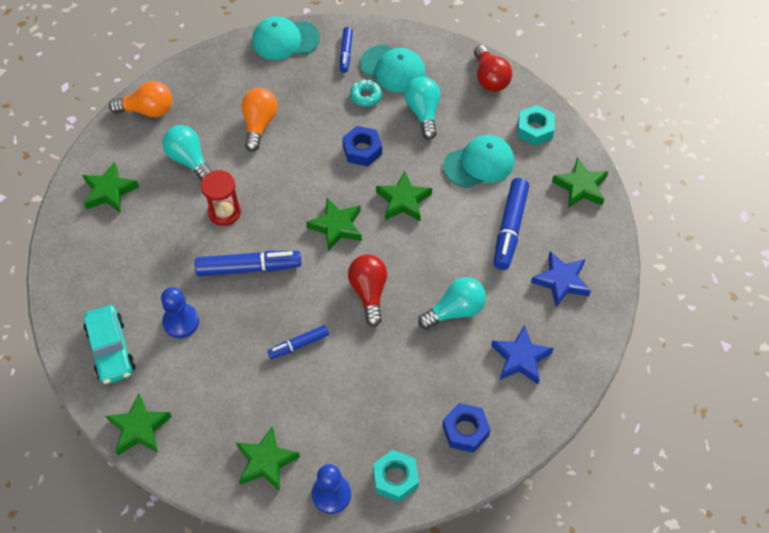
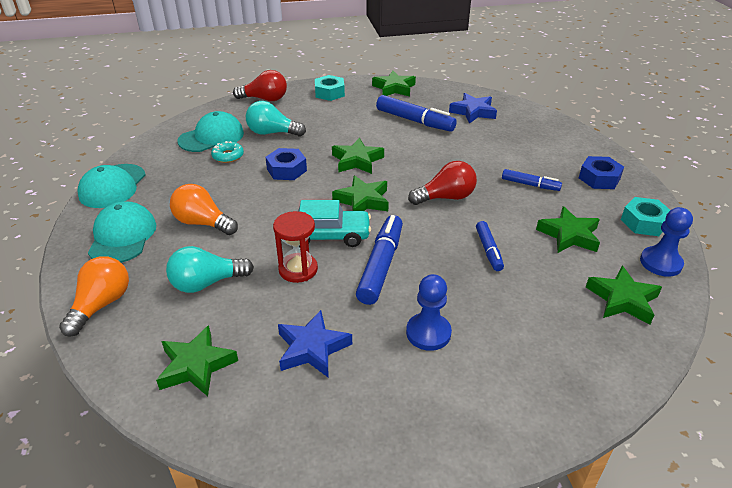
camera: 70 degrees left, 20 degrees down
(111, 350) = (446, 409): turquoise car -> turquoise car (328, 235)
(139, 428) = (568, 401): green star -> green star (569, 235)
(346, 53) = (168, 156): blue marker -> blue marker (530, 185)
(369, 292) = (445, 197): red light bulb -> red light bulb turned 150 degrees clockwise
(455, 311) = (482, 159): turquoise light bulb -> none
(479, 163) = (344, 120): turquoise cap -> turquoise cap (122, 236)
(520, 358) = (536, 141): blue star -> blue star (312, 348)

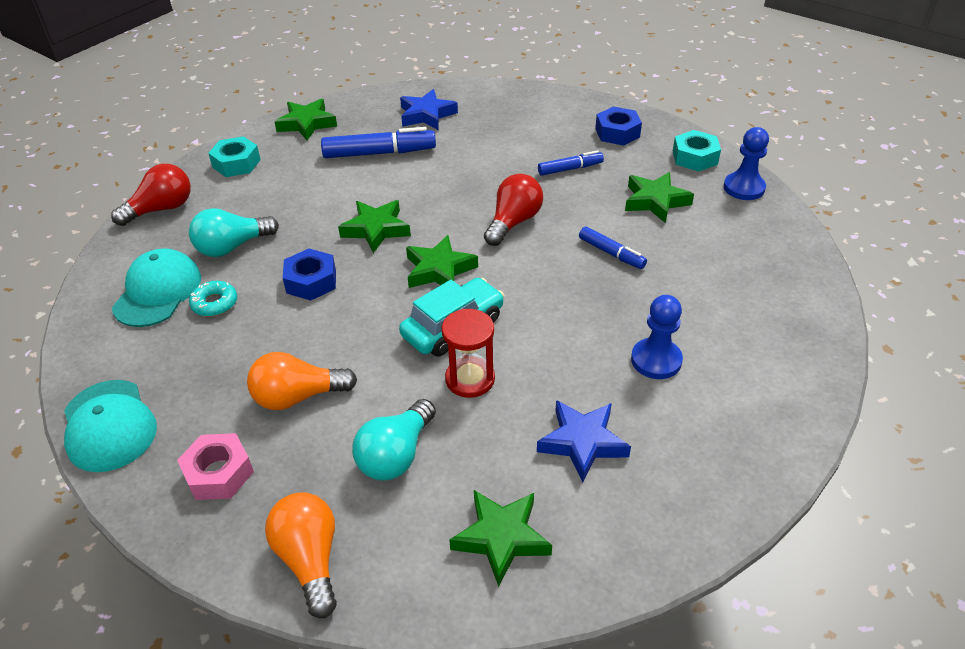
camera: 40 degrees left, 5 degrees up
(122, 236) = (218, 473): turquoise cap -> pink nut
(381, 265) = (541, 325): blue marker -> none
(622, 299) = (754, 236): green star -> none

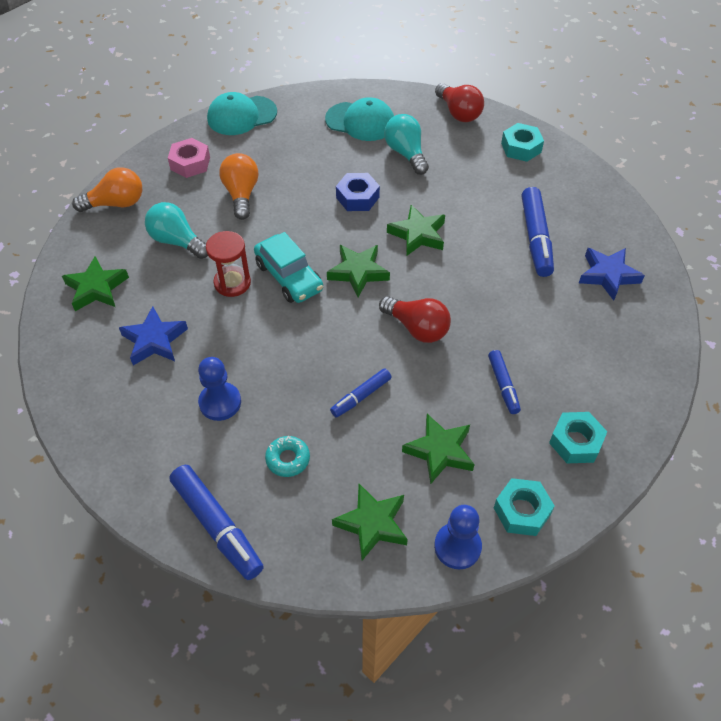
camera: 95 degrees right, 10 degrees up
(214, 303) = (342, 149): turquoise donut -> turquoise donut (288, 459)
(307, 124) = (587, 188): green star -> green star (372, 524)
(617, 133) = (575, 442): blue nut -> turquoise nut
(805, 337) = (217, 526): none -> blue marker

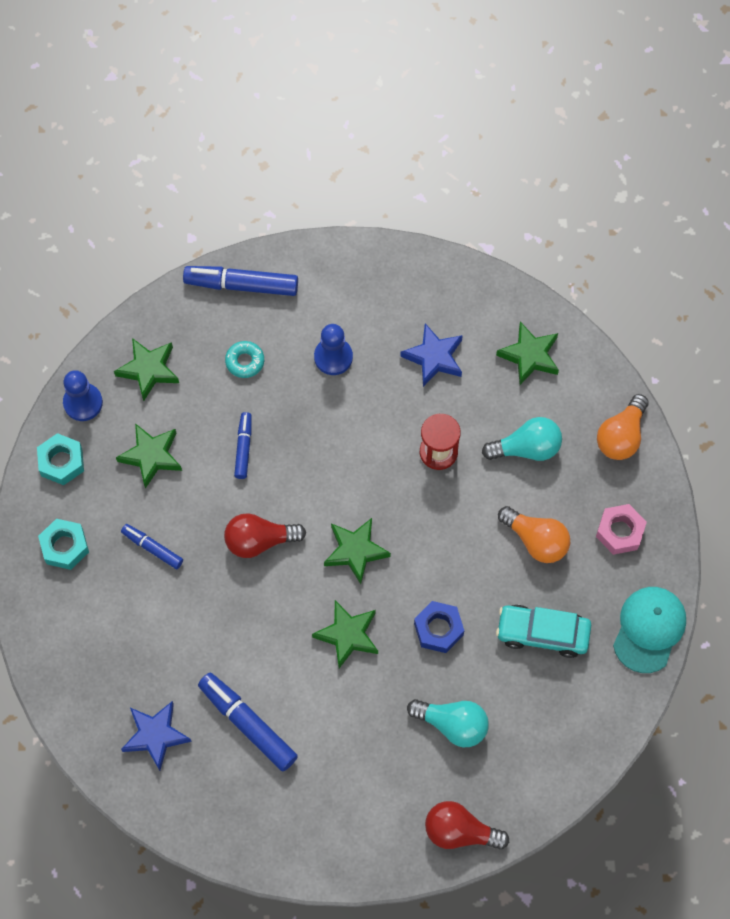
camera: 135 degrees right, 15 degrees up
(289, 277) = (403, 497): turquoise car -> turquoise car (542, 633)
(360, 121) = (536, 727): turquoise cap -> none
(521, 148) = (357, 835): turquoise nut -> none

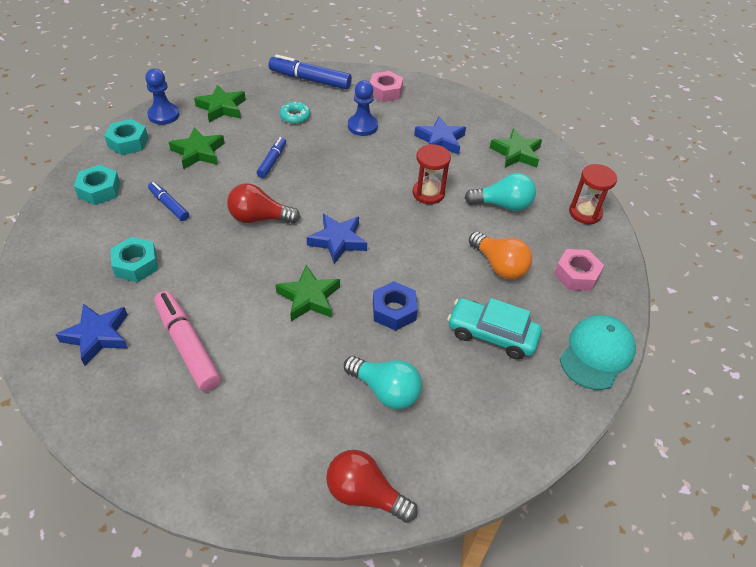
camera: 10 degrees right, 20 degrees down
(154, 639) = (136, 264): none -> turquoise nut
(248, 723) = (187, 345): blue marker -> pink marker
(345, 282) = (385, 92): none -> pink nut
(355, 551) = (338, 241): green star -> blue star
(621, 436) = (585, 213): orange light bulb -> red hourglass

